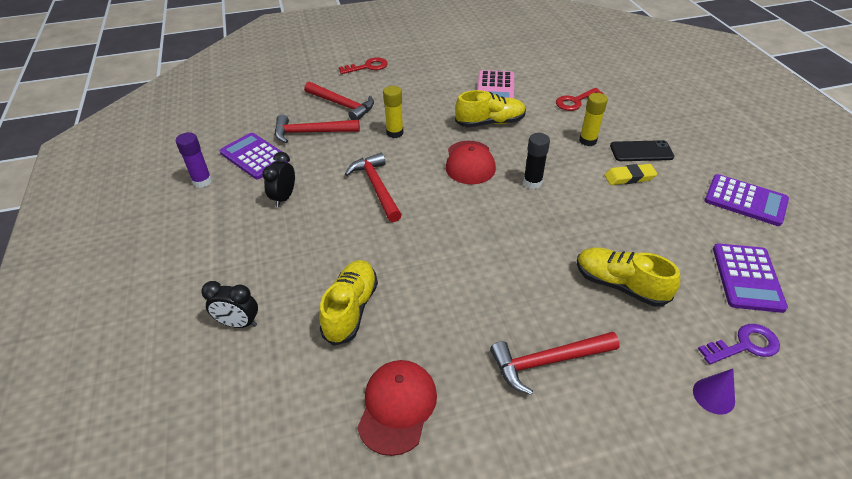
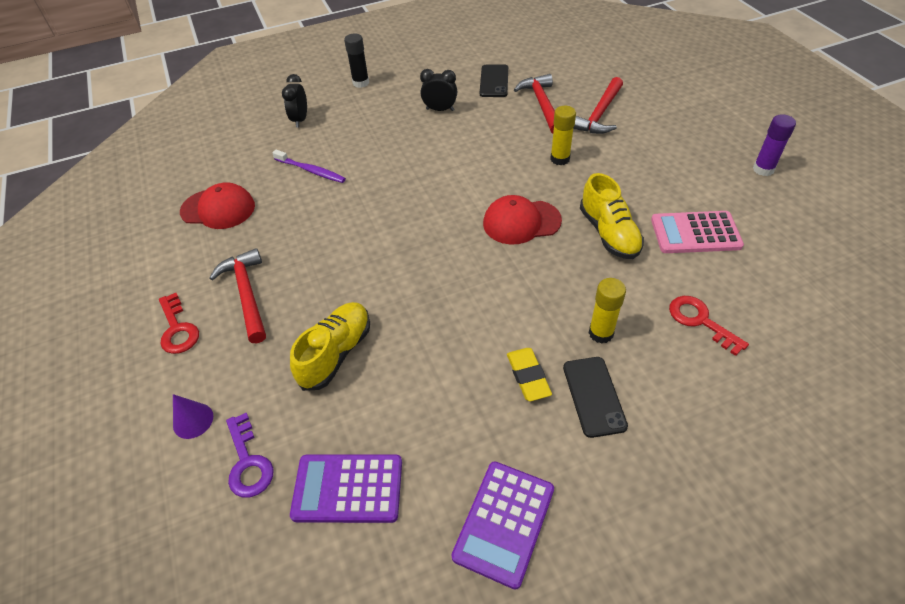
camera: 85 degrees right, 5 degrees up
(202, 181) = (453, 64): purple glue stick -> purple glue stick (763, 169)
(255, 156) = (494, 81): purple calculator -> black phone
(351, 309) = (311, 171): yellow shoe -> purple toothbrush
(367, 67) = (690, 118): red key -> red key (177, 329)
(376, 187) = (465, 160): red hammer -> none
(532, 182) = (496, 277): black glue stick -> black glue stick (361, 83)

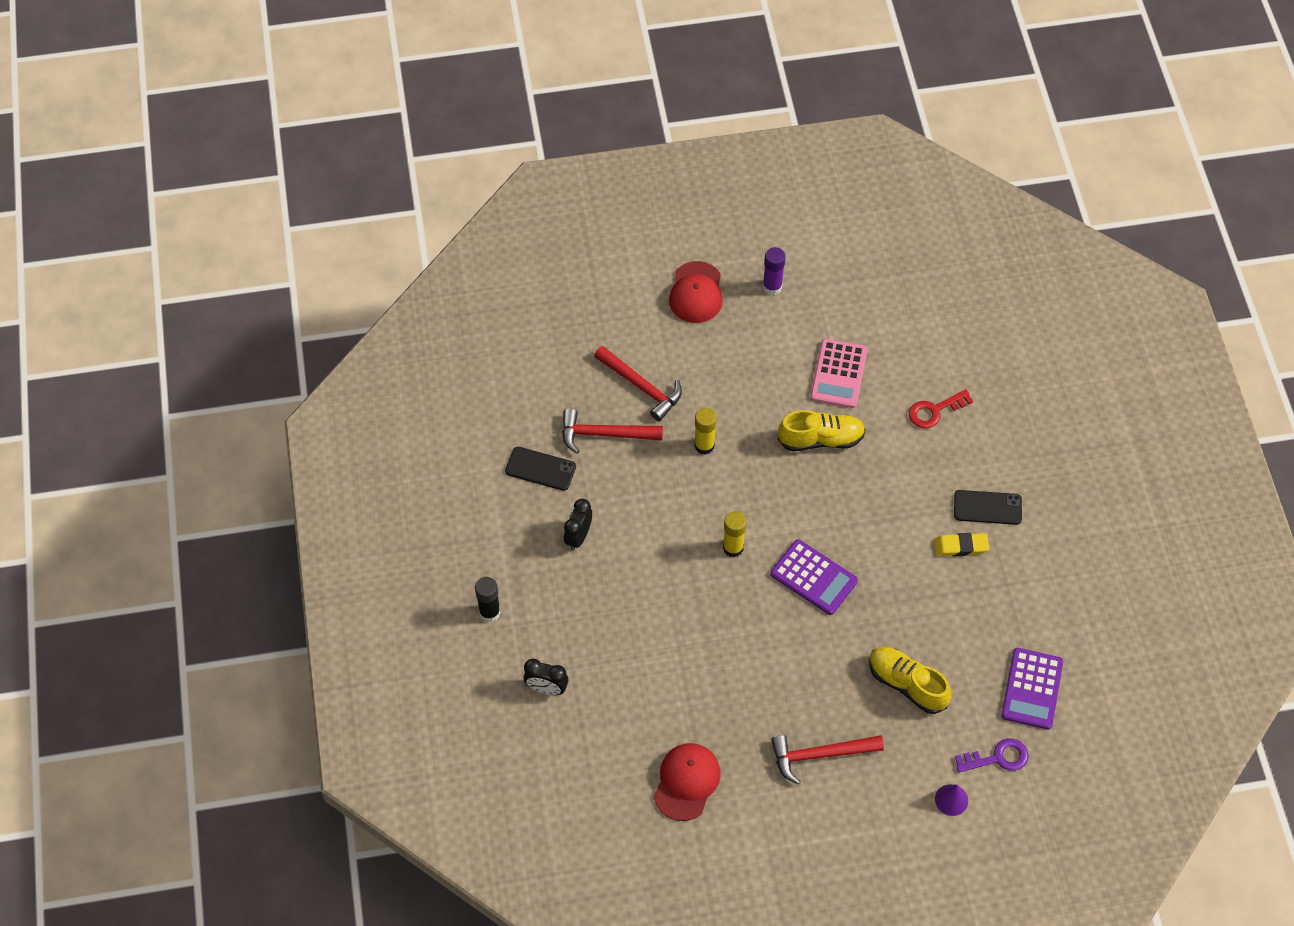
camera: 80 degrees left, 10 degrees up
(177, 329) = (848, 816): red key -> none
(311, 171) = (649, 684): purple toothbrush -> none
(504, 522) = (1074, 593): purple calculator -> purple calculator (813, 577)
(521, 222) = (786, 505): red cap -> red cap (696, 293)
(601, 333) = (930, 483): yellow glue stick -> yellow glue stick (733, 548)

